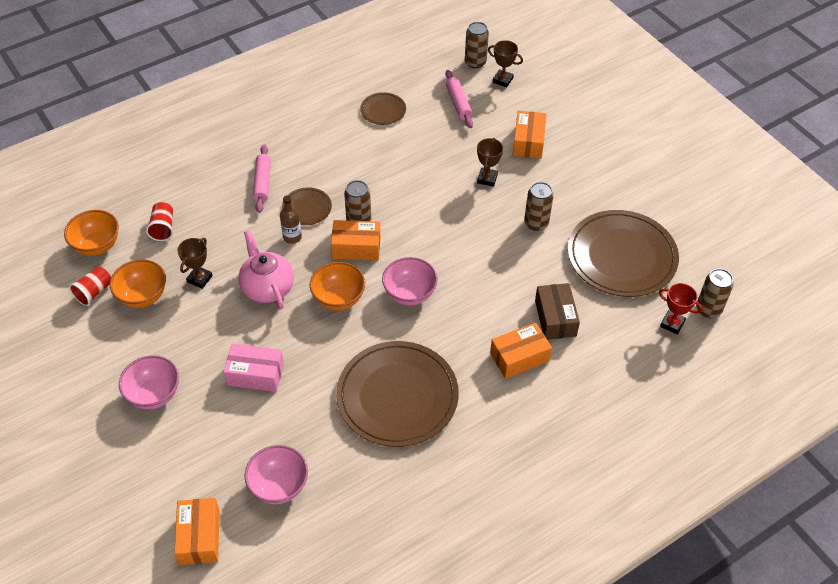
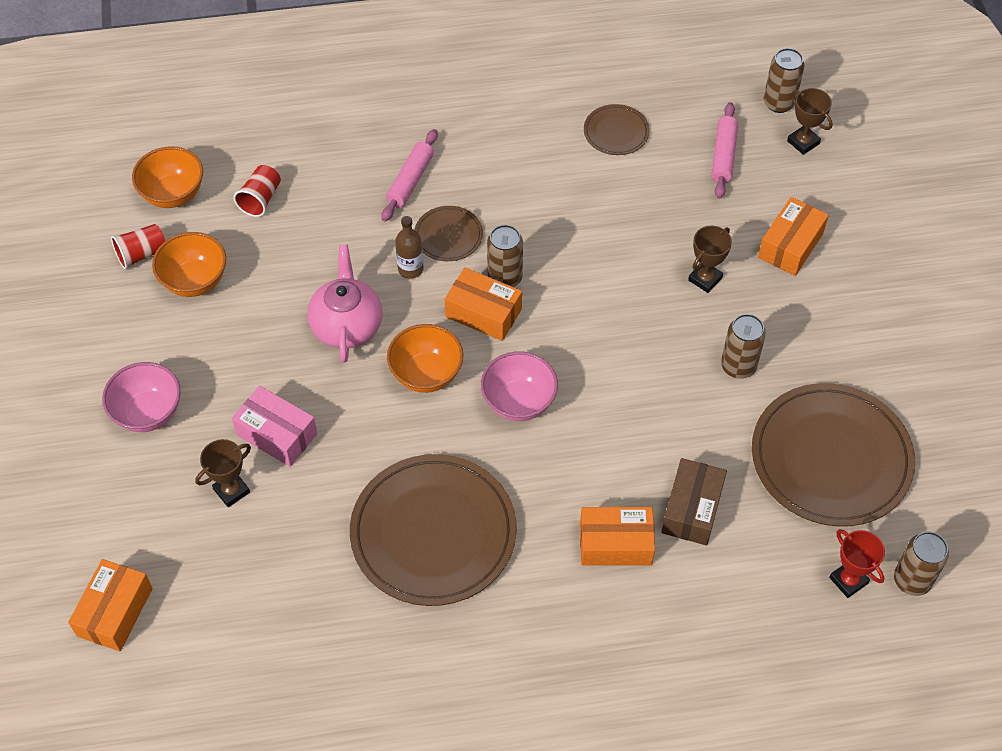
camera: 25 degrees right, 5 degrees up
(200, 279) = (271, 283): brown trophy -> brown trophy (231, 491)
(279, 486) = (234, 588): pink bowl -> none

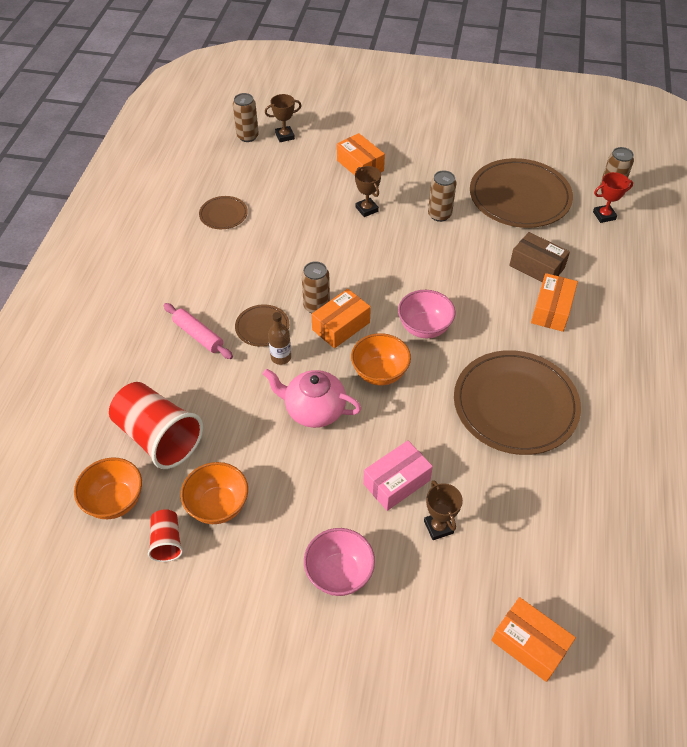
camera: 70 degrees left, 5 degrees down
(260, 199) = (159, 437): red cup -> red cup, size x2.01
(723, 156) = (274, 172): pink rolling pin -> none

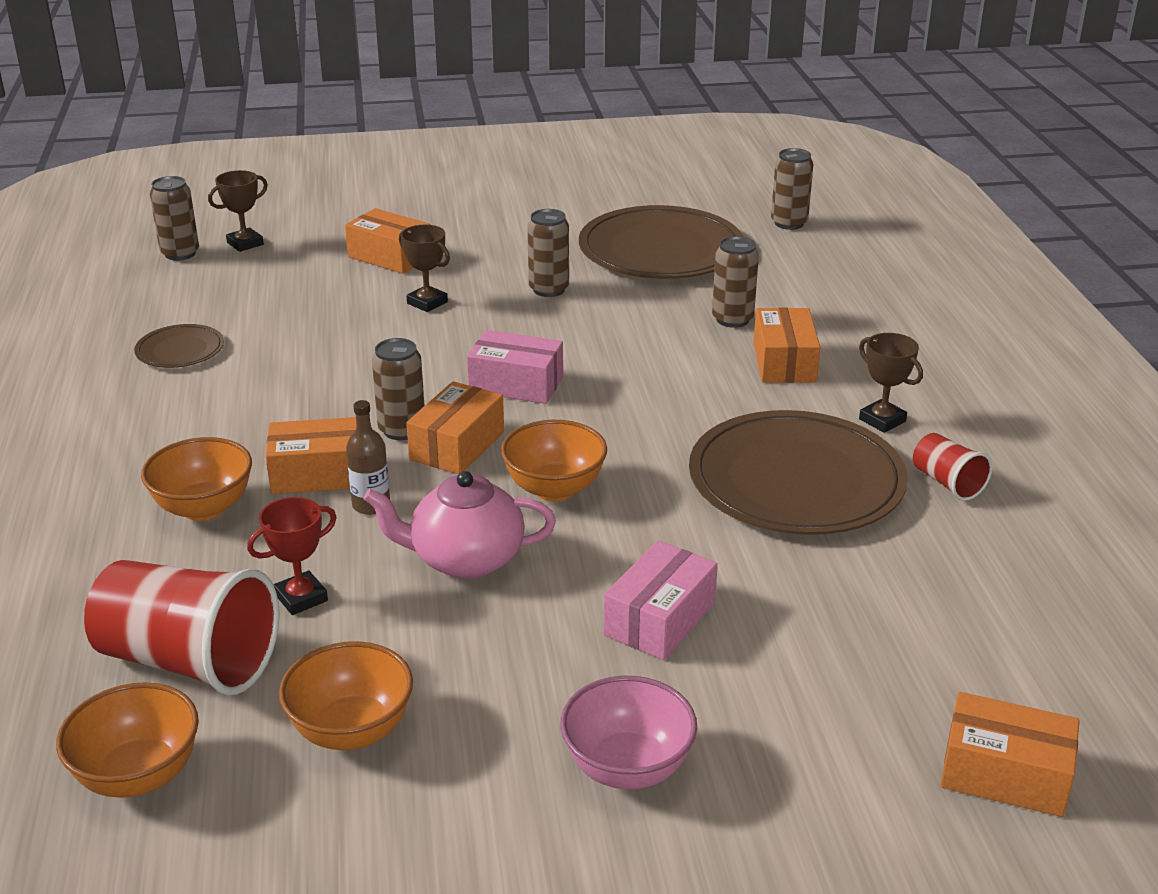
camera: 20 degrees left, 20 degrees down
(167, 541) = (273, 808): red cup -> red cup (947, 483)
(198, 335) = (204, 508): pink rolling pin -> orange bowl
(262, 327) = (318, 474): brown plate -> orange box
(390, 287) = (516, 384): none -> pink box
(424, 328) = (598, 420): pink bowl -> none
(438, 527) = (763, 660): brown trophy -> brown trophy (882, 420)
(537, 267) = (732, 319): brown box -> brown can
(604, 216) = (796, 249): red trophy -> red trophy (301, 598)

